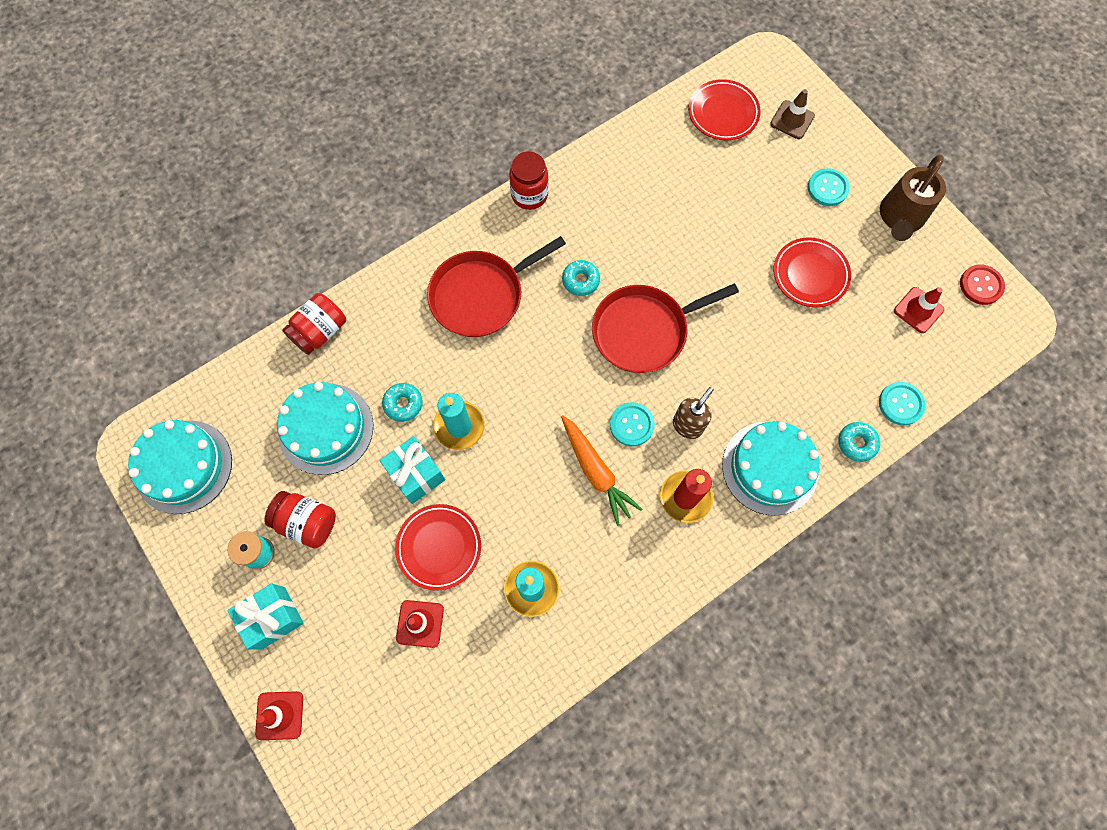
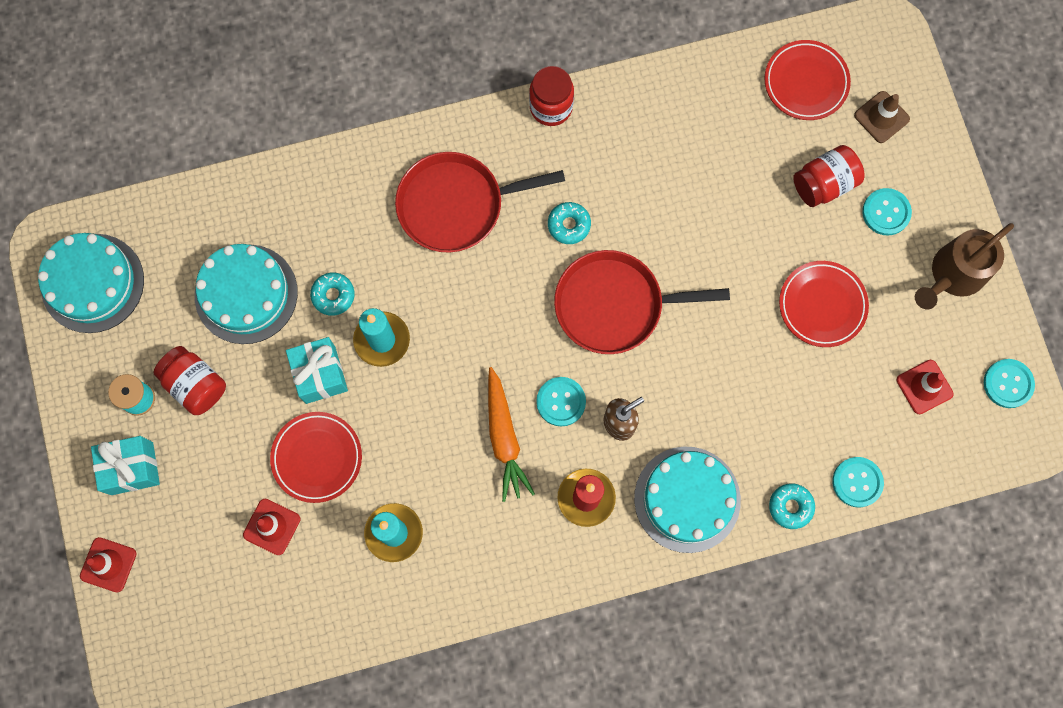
camera: 20 degrees right, 5 degrees up
(320, 331) = (275, 186): red jar -> red jar (824, 184)
(981, 285) = (1008, 384): red button -> turquoise button

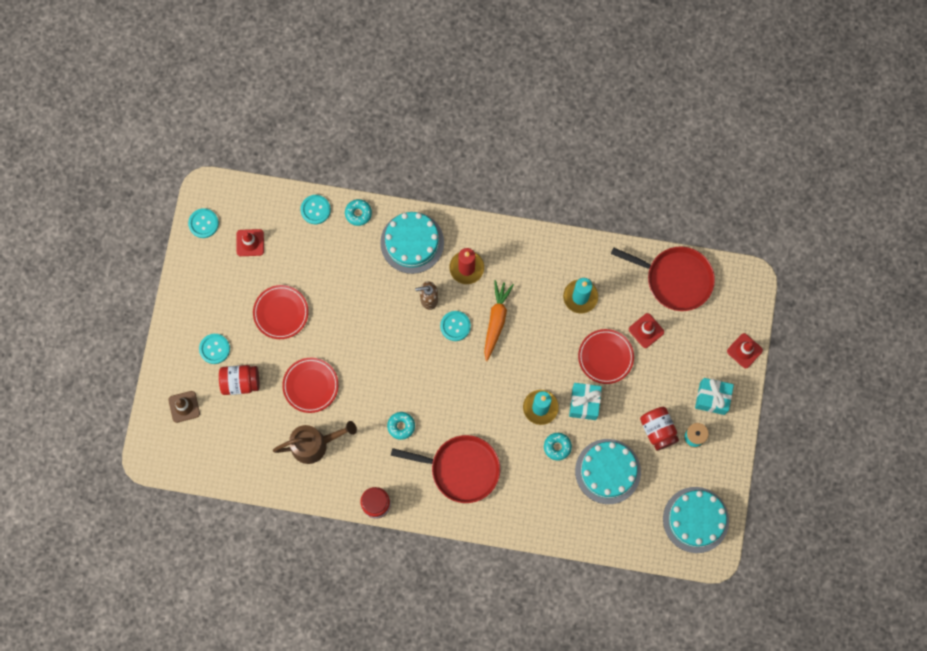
camera: 155 degrees left, 0 degrees up
(614, 305) = (398, 367): red pan -> red pan (675, 279)
(806, 82) = (216, 449): red plate -> red plate (310, 385)
(952, 276) = (198, 296): brown watering can -> brown watering can (315, 444)

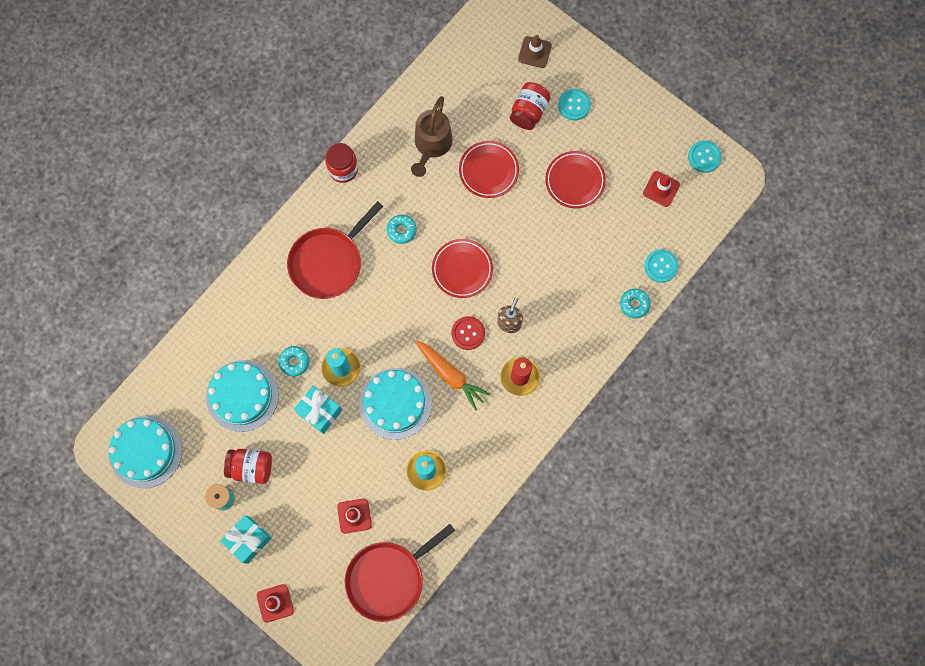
camera: 120 degrees right, 0 degrees up
(412, 242) = (575, 339): turquoise cake -> turquoise cake (395, 403)
(455, 326) = (468, 333): turquoise button -> red button
(605, 357) = (352, 459): red plate -> red plate (462, 269)

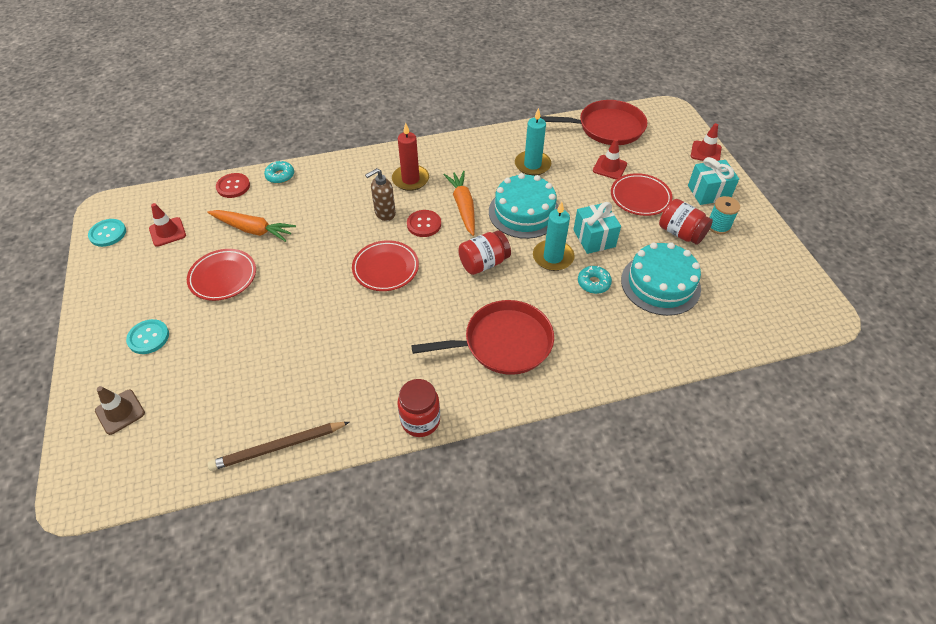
camera: 145 degrees left, 25 degrees down
(145, 451) = (780, 291): turquoise cake -> none
(401, 230) = (410, 328): turquoise donut -> none
(416, 97) = (278, 447): none -> brown pencil
(431, 146) = (312, 386): brown watering can -> none
(488, 171) = (284, 330): red plate -> red plate (640, 197)
(529, 111) = (192, 358): red jar -> red jar (483, 263)
(598, 236) = (253, 230): none -> orange carrot
(661, 266) = (233, 186): turquoise button -> red button

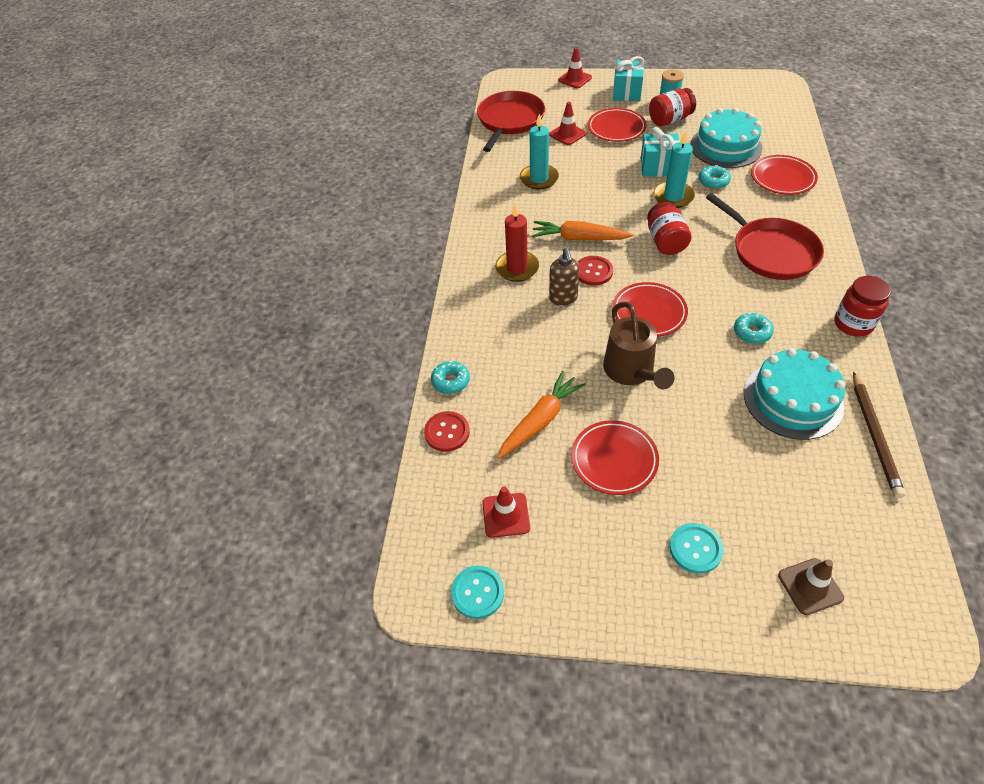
camera: 65 degrees left, 0 degrees up
(314, 270) = (632, 372): none -> brown watering can
(384, 342) = (752, 332): none -> turquoise donut
(503, 343) = (771, 251): red pan -> red pan turned 135 degrees clockwise
(524, 212) = (605, 200): turquoise cake -> turquoise cake (792, 399)
(630, 339) = (782, 178): none -> red plate

